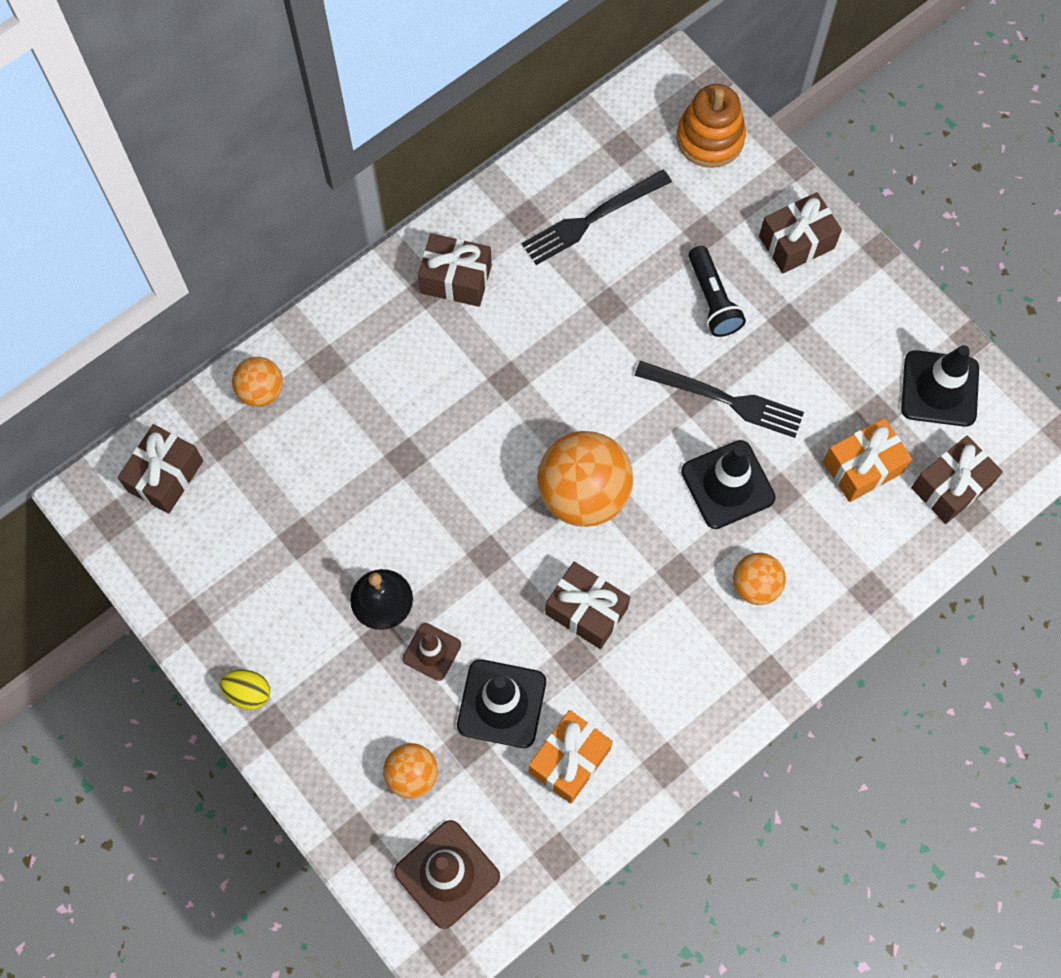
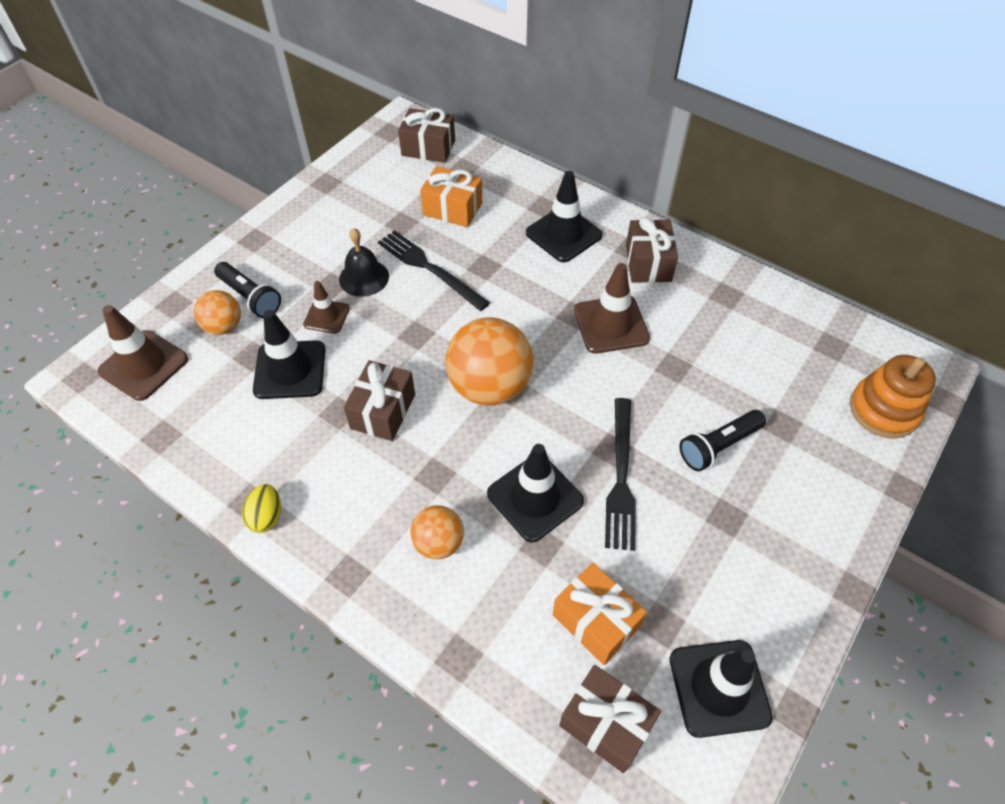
camera: 75 degrees right, 15 degrees down
(248, 693) = (277, 222): yellow egg -> yellow egg (266, 516)
(261, 391) = (508, 178): orange ball -> none
(373, 739) = (250, 297): none -> black flashlight
(381, 355) = (563, 234): none -> black traffic cone
(534, 347) = (611, 324): none -> brown traffic cone
(569, 760) = (246, 427): orange gift -> orange gift (452, 209)
(592, 219) = (750, 339): black fork -> black fork (429, 268)
(796, 242) = (817, 507): brown gift -> none

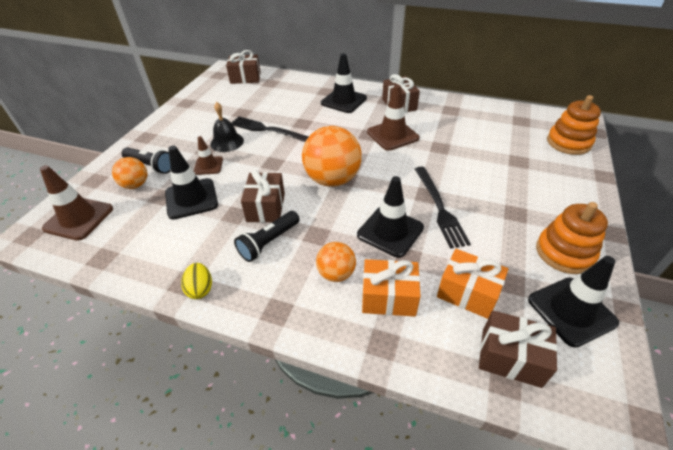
camera: 15 degrees left, 10 degrees down
(452, 209) = (271, 101): orange gift -> orange gift (388, 297)
(718, 446) = (488, 179): black flashlight -> black flashlight (269, 242)
(761, 600) = (564, 252): none -> orange stacking toy

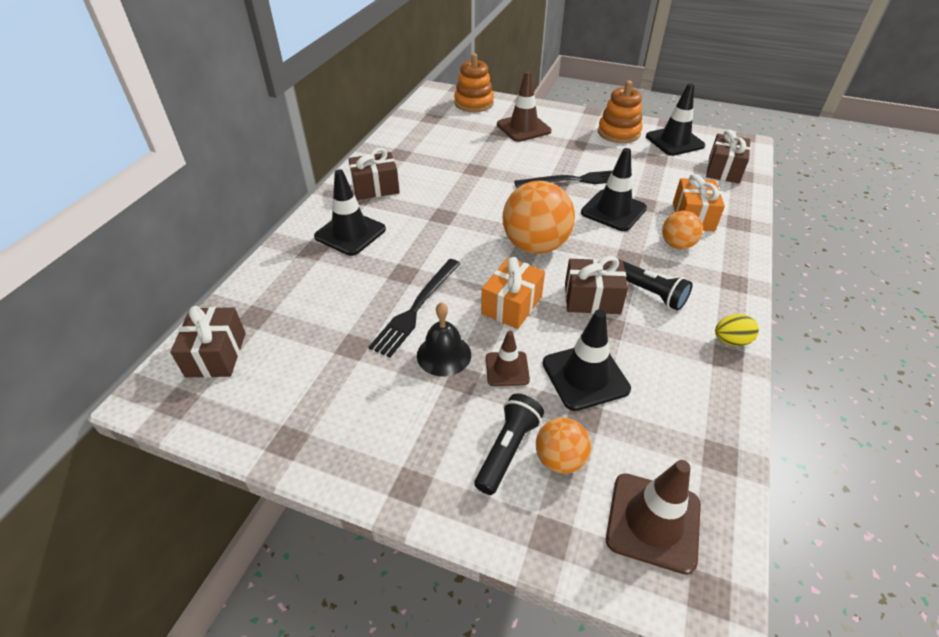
camera: 90 degrees left, 0 degrees up
(392, 135) = (447, 198): brown traffic cone -> brown traffic cone (523, 128)
(467, 293) = (673, 179): orange gift -> orange gift (511, 305)

